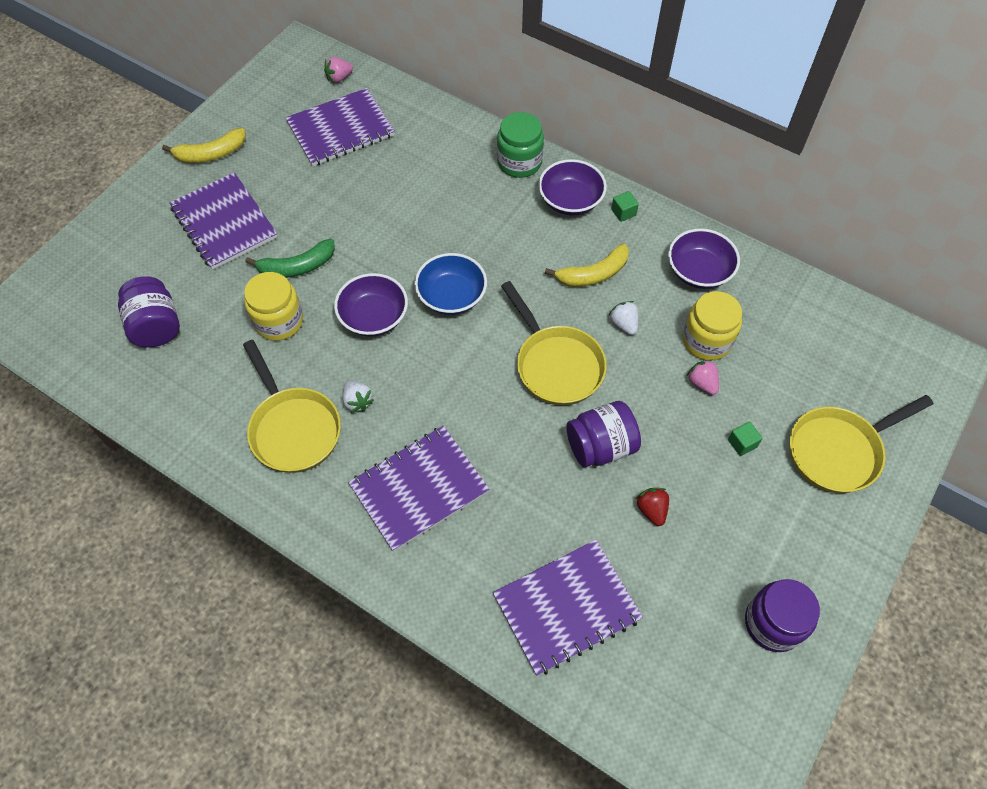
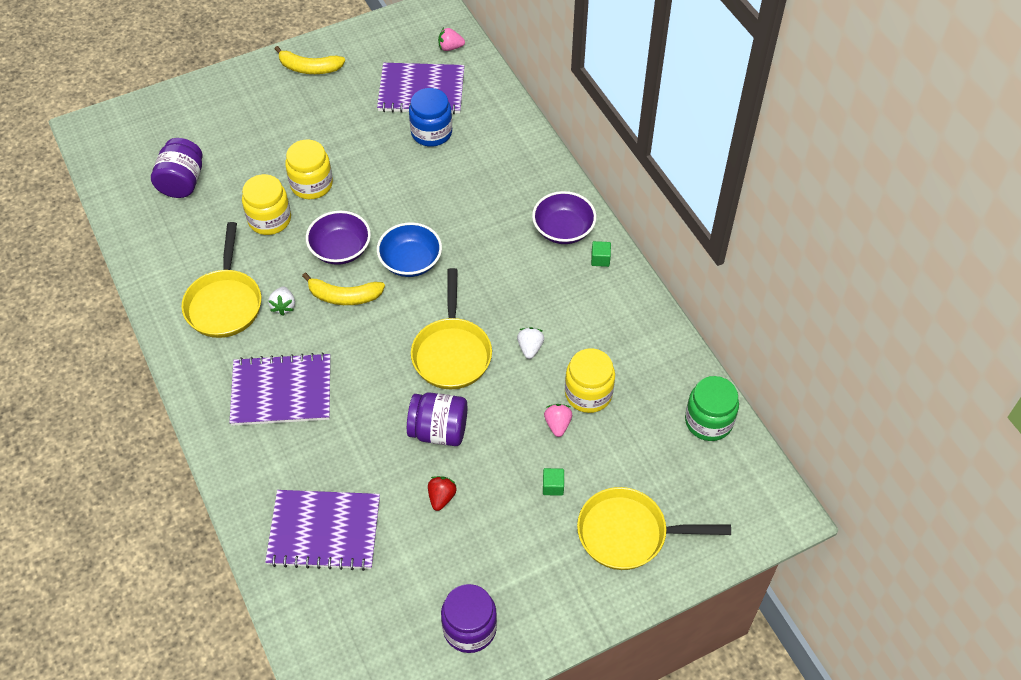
camera: 30 degrees right, 5 degrees down
(224, 222) = (282, 126): purple notebook -> none
(297, 267) = (311, 184): green banana -> yellow jar
(380, 165) = (431, 133): none -> blue jar
(519, 162) = (545, 179): green jar -> green jar (708, 421)
(593, 274) = (536, 297): yellow banana -> yellow banana (344, 296)
(699, 271) = (626, 336): purple bowl -> none

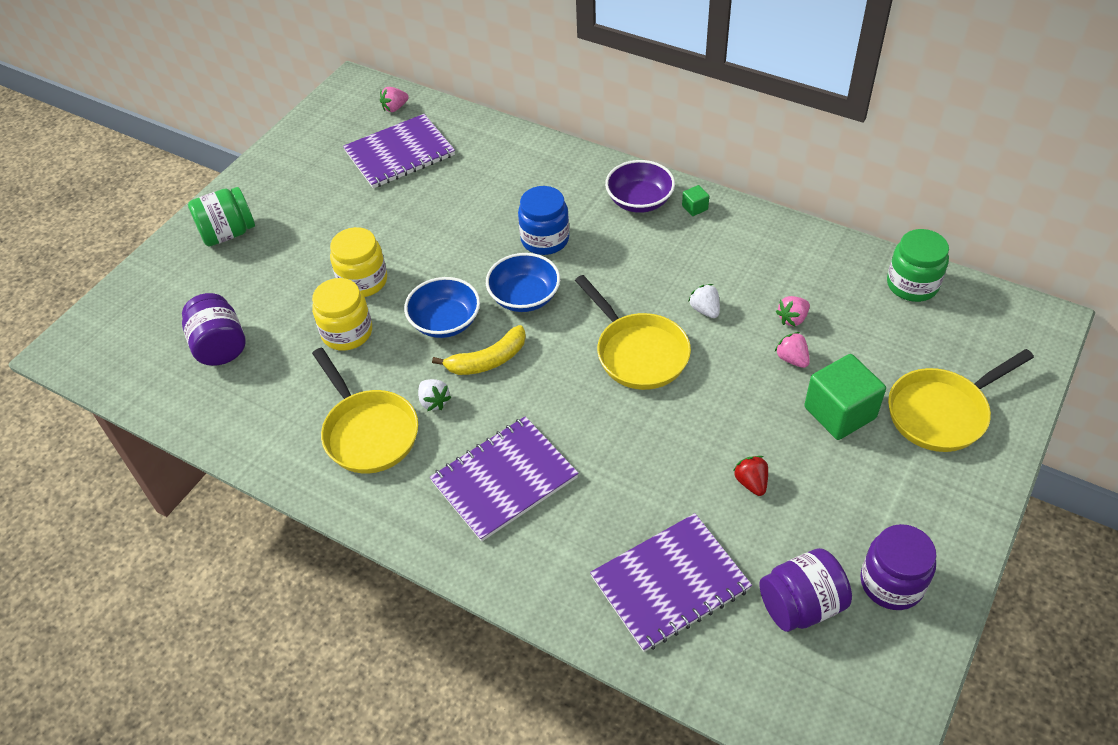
camera: 30 degrees left, 5 degrees down
(253, 94) = (228, 233): none -> green jar
(309, 68) = (268, 185): yellow banana -> none
(340, 249) = (445, 322): purple bowl -> blue bowl
(431, 133) = (442, 182): blue jar -> blue jar (545, 239)
(439, 431) = (691, 426): purple jar -> purple jar (801, 605)
(553, 486) = (840, 412): green cube -> green cube, size x2.28
(588, 393) = (792, 319): yellow jar -> pink strawberry

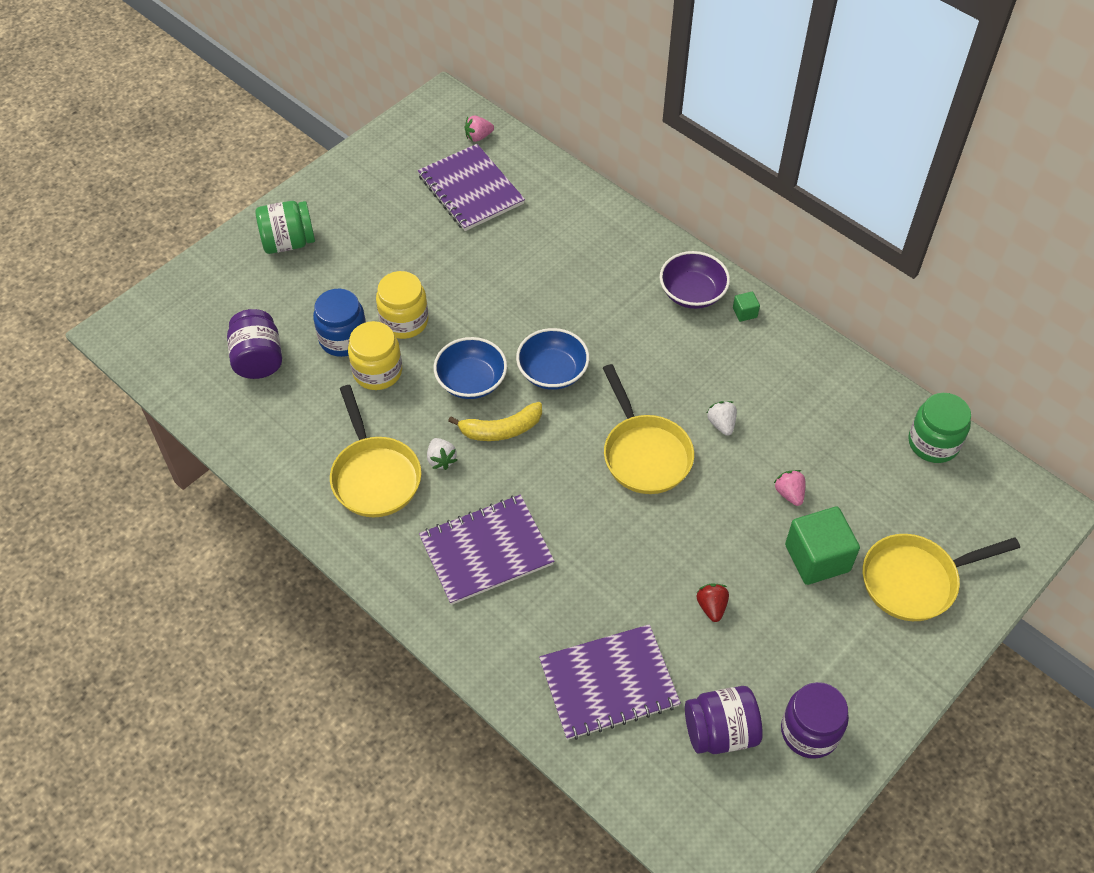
camera: 10 degrees right, 5 degrees up
(399, 153) = (471, 189): purple notebook -> purple notebook turned 75 degrees clockwise
(545, 239) = (588, 315): blue jar -> blue jar (343, 339)
(792, 319) = (803, 452): pink strawberry -> none

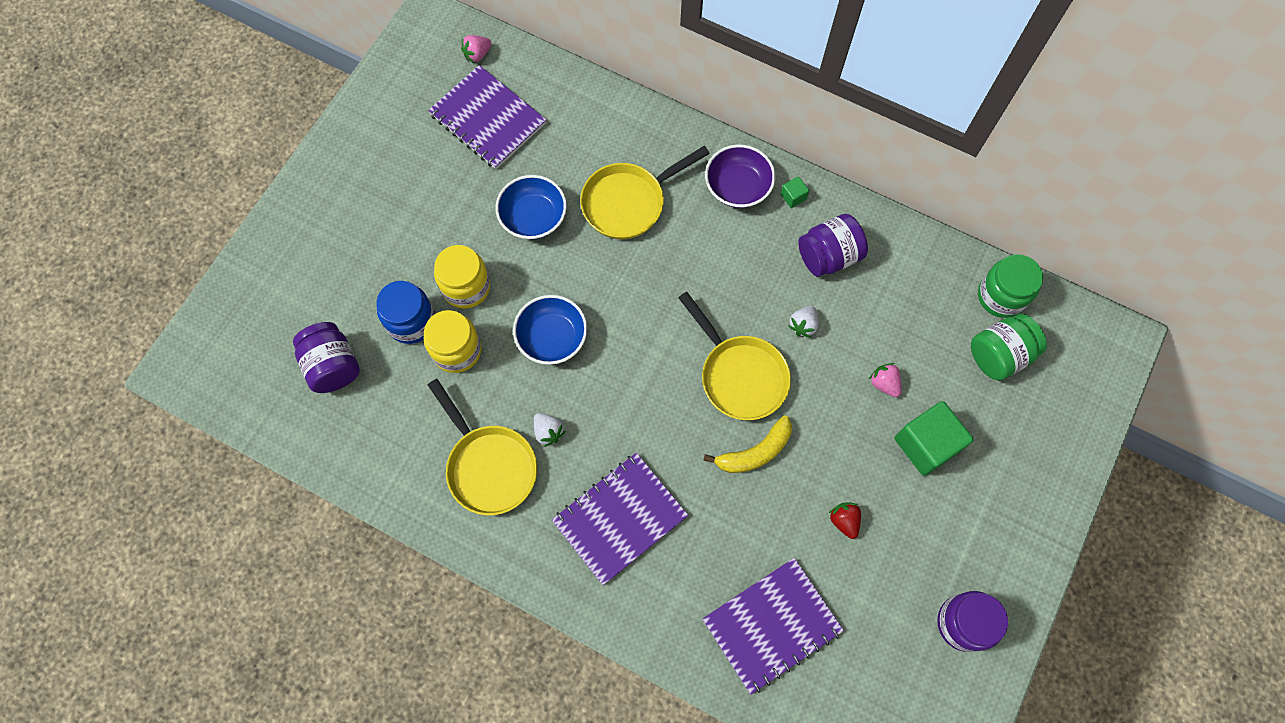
camera: 15 degrees left, 15 degrees up
(288, 242) = (321, 224): green jar -> green jar (999, 355)
(501, 429) = (596, 384): yellow banana -> yellow banana (755, 452)
(552, 372) = (628, 308): blue bowl -> blue bowl (533, 217)
(720, 732) = (885, 646): purple jar -> purple jar (828, 256)
(721, 424) = (803, 325): white strawberry -> white strawberry turned 120 degrees counterclockwise
(915, 580) = (1018, 445): yellow pan -> yellow pan (628, 202)

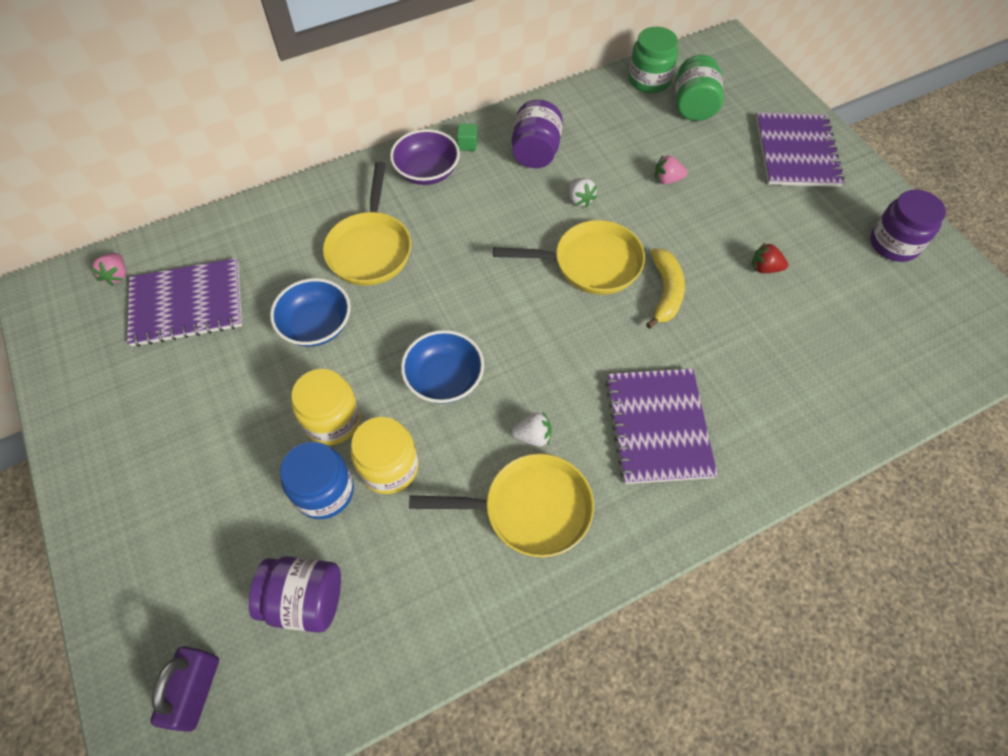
camera: 55 degrees left, 10 degrees down
(241, 346) = (196, 691): none -> purple padlock
(771, 625) = (827, 368): purple notebook -> purple notebook (796, 152)
(926, 444) = (734, 184): green cube -> none

